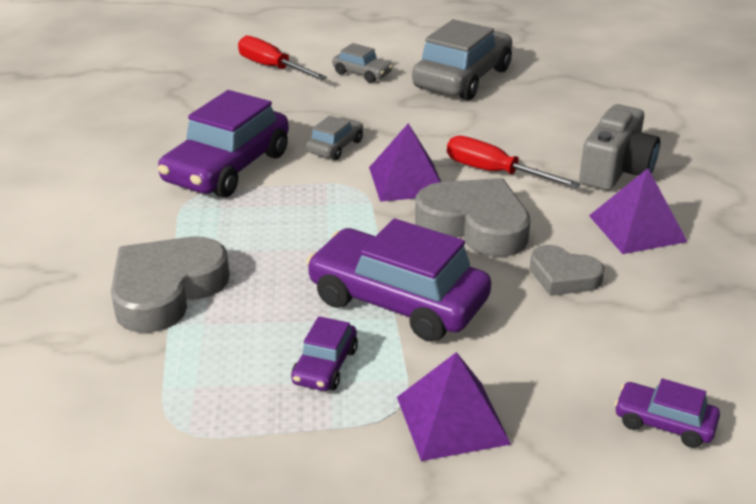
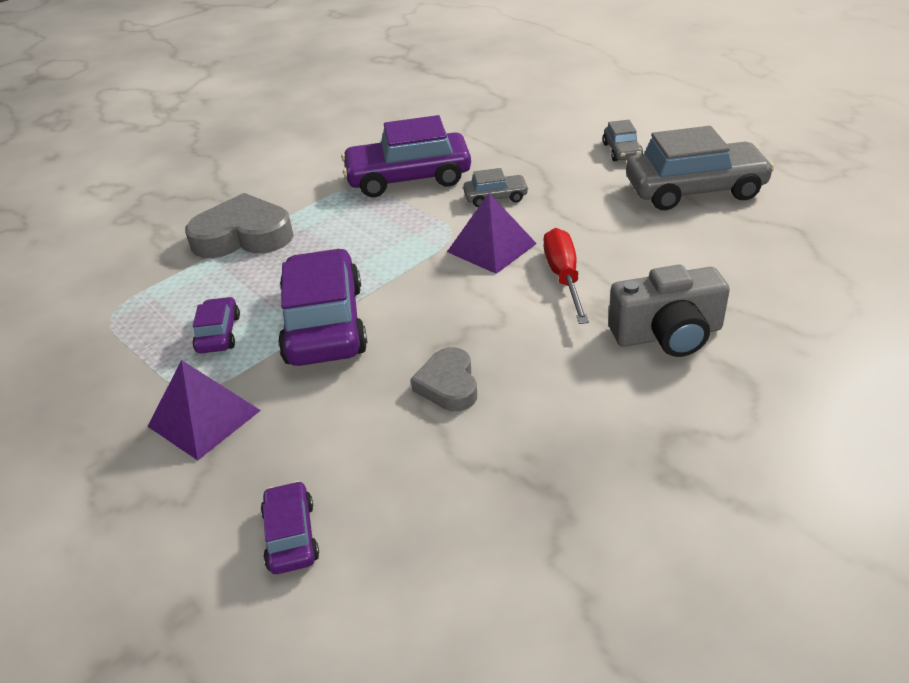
camera: 55 degrees right, 5 degrees up
(272, 67) = (567, 120): red screwdriver -> none
(325, 366) = (219, 334): purple car -> purple car turned 105 degrees clockwise
(475, 225) = (469, 307): grey heart -> none
(637, 228) = (580, 391): purple pyramid -> none

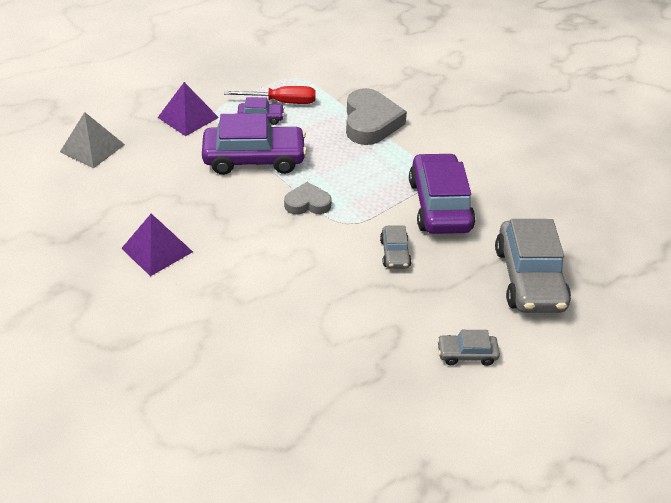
camera: 90 degrees right, 5 degrees up
(291, 536) = (92, 148): purple car -> grey pyramid
(448, 385) = (174, 207): grey heart -> grey heart (307, 203)
(491, 247) = (319, 242): purple pyramid -> purple pyramid (157, 250)
(564, 277) = (266, 275): red screwdriver -> red screwdriver (281, 102)
(667, 334) = (179, 317): grey camera -> none
(694, 190) = (377, 390): grey car -> grey car (529, 278)

